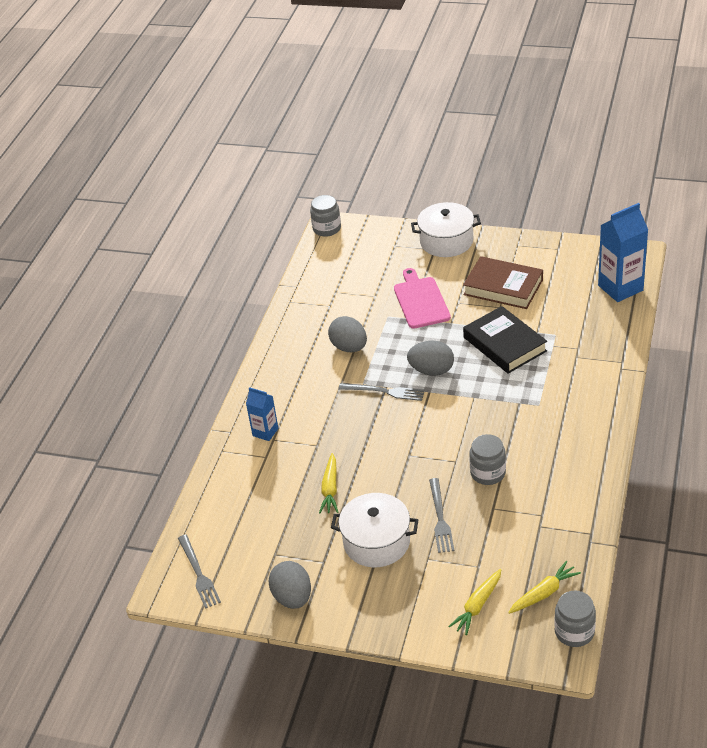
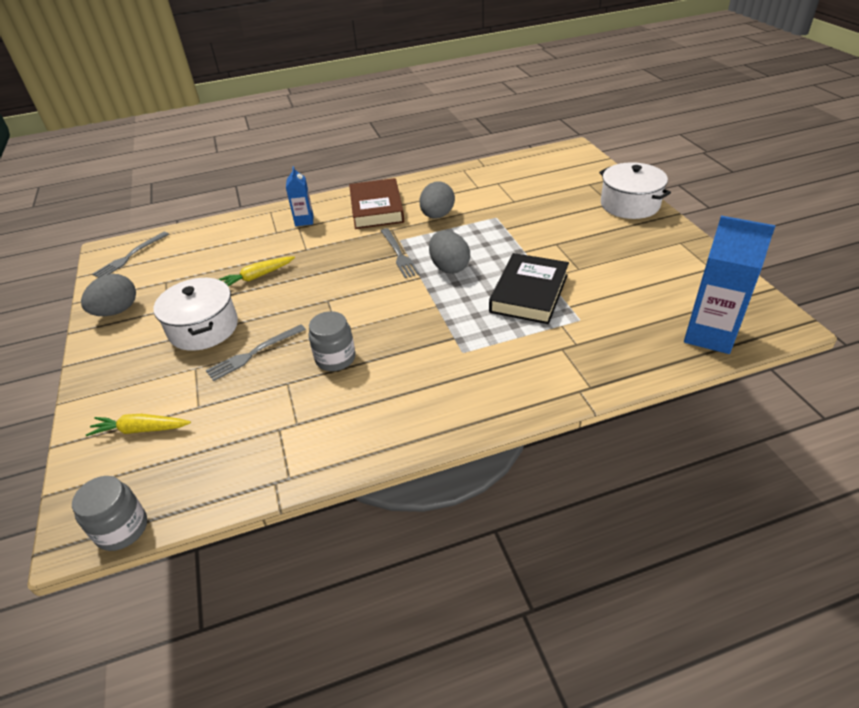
camera: 55 degrees right, 0 degrees up
(327, 228) = (567, 149): grey jar -> none
(421, 301) = (535, 224): pink cutting board -> none
(503, 287) = (609, 259): brown book -> brown book (376, 208)
(543, 593) = (176, 475): yellow carrot -> none

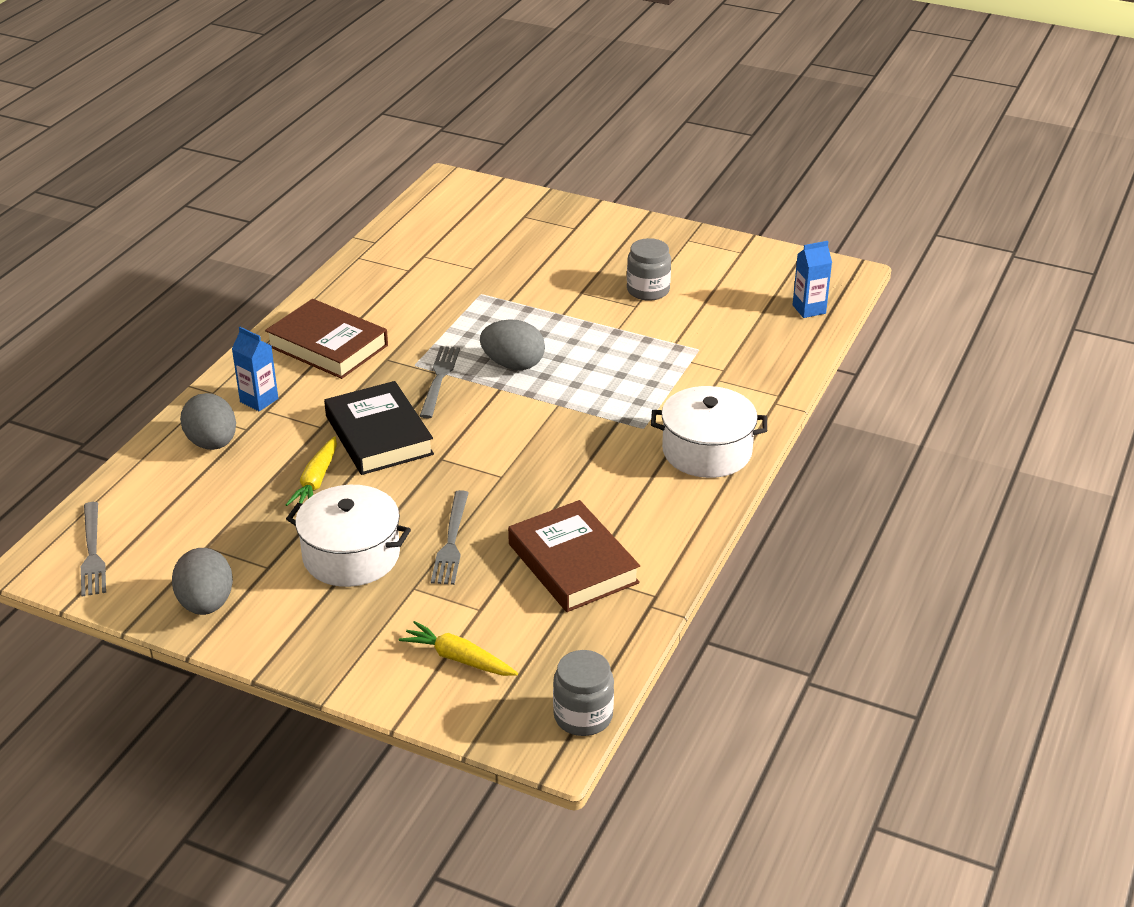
camera: 50 degrees left, 5 degrees down
(141, 430) = (459, 658): yellow carrot -> yellow carrot turned 75 degrees clockwise
(284, 415) = (573, 563): none -> brown book
(335, 358) = (540, 498): grey jar -> grey jar (648, 290)
(399, 254) = (439, 379): grey fork -> grey fork turned 105 degrees counterclockwise
(437, 216) = (414, 321): grey egg -> grey egg (212, 443)
(529, 293) = (625, 349): black book -> black book (379, 435)
(630, 204) = (594, 221): white pot -> white pot (707, 451)
(709, 335) = (809, 309): blue carton -> blue carton, size x0.56

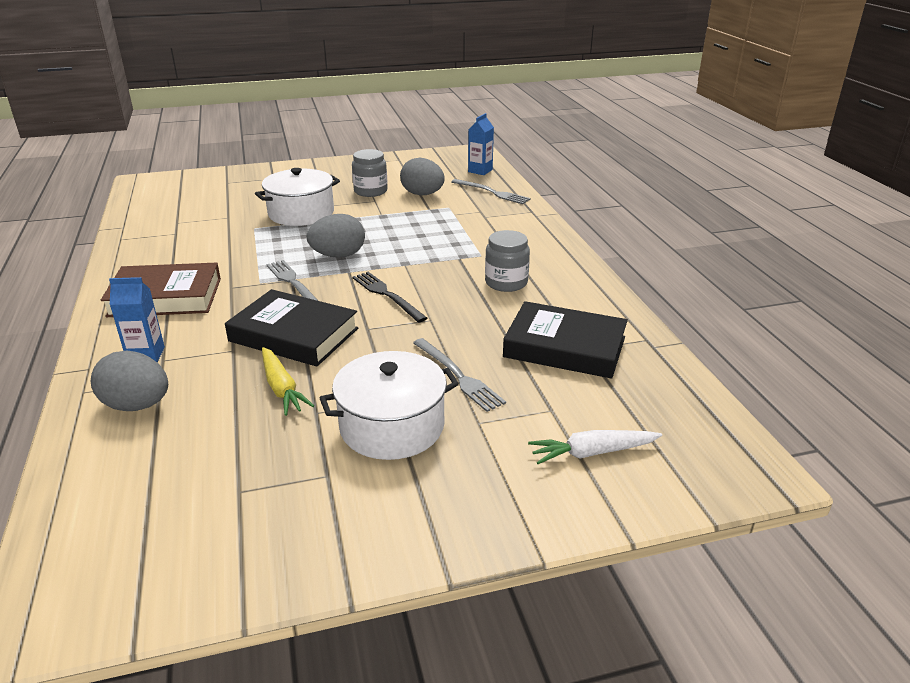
camera: 40 degrees left, 5 degrees down
(92, 552) = (105, 567): grey fork -> grey fork (492, 192)
(206, 604) = (306, 542): grey egg -> grey egg (422, 194)
(459, 658) = (592, 453): yellow carrot -> white carrot
(499, 432) = (387, 295): none -> black fork
(573, 563) = (565, 347): brown book -> black book
(583, 716) = (737, 439): grey jar -> grey jar (506, 282)
(707, 451) = (539, 251): white pot -> white pot (301, 213)

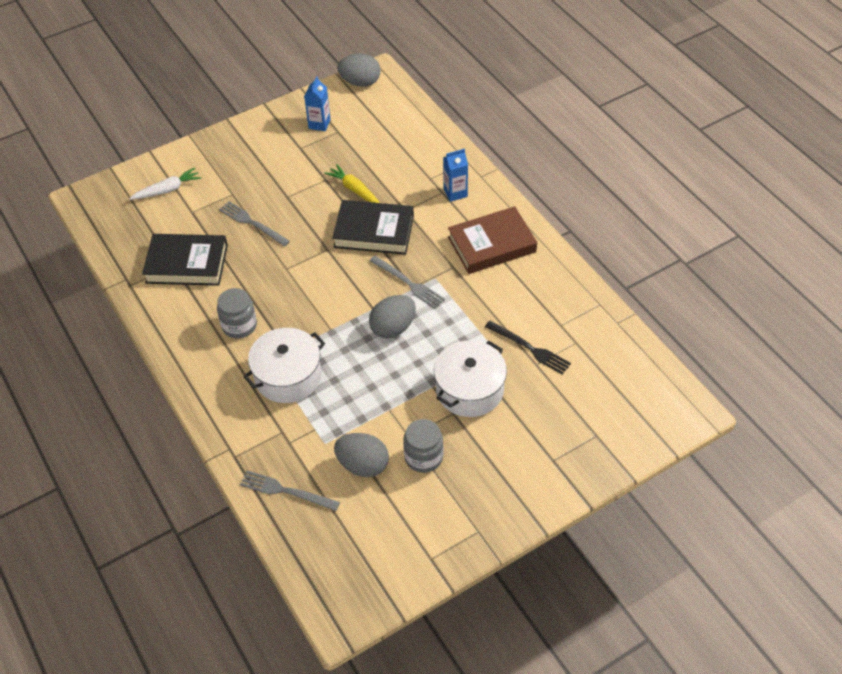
camera: 165 degrees right, 20 degrees up
(137, 405) = (427, 160): grey egg -> grey egg (360, 82)
(387, 295) = (328, 287): black fork -> black fork (530, 348)
(392, 426) = (279, 180): white pot -> white pot (288, 376)
(480, 171) = (314, 550): blue carton -> blue carton (319, 124)

